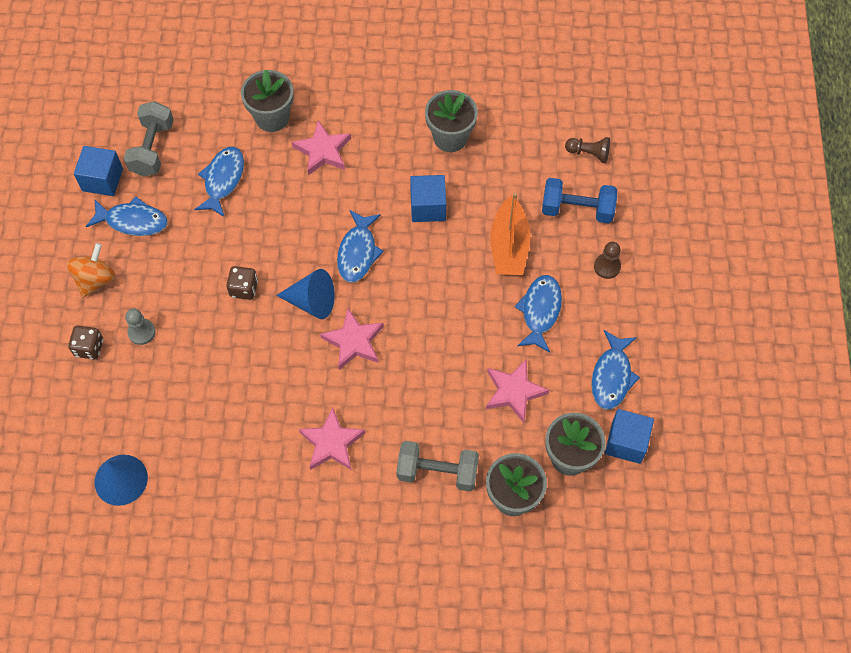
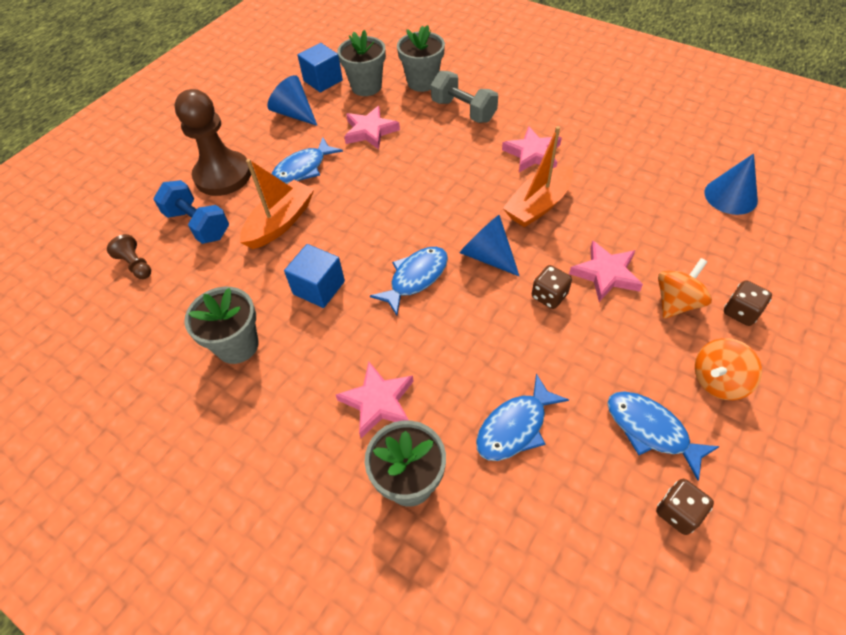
camera: 145 degrees left, 10 degrees down
(102, 180) = (678, 512): blue cube -> brown dice
(141, 332) = (676, 302): grey pawn -> orange spinning top
(152, 148) = (591, 524): grey dumbbell -> none
(295, 378) = (538, 205): none -> orange boat
(354, 341) = (470, 210): pink star -> pink star (606, 274)
(607, 266) = (223, 175): brown pawn -> brown pawn, size x2.24
(612, 376) = (294, 113): blue fish -> blue cone

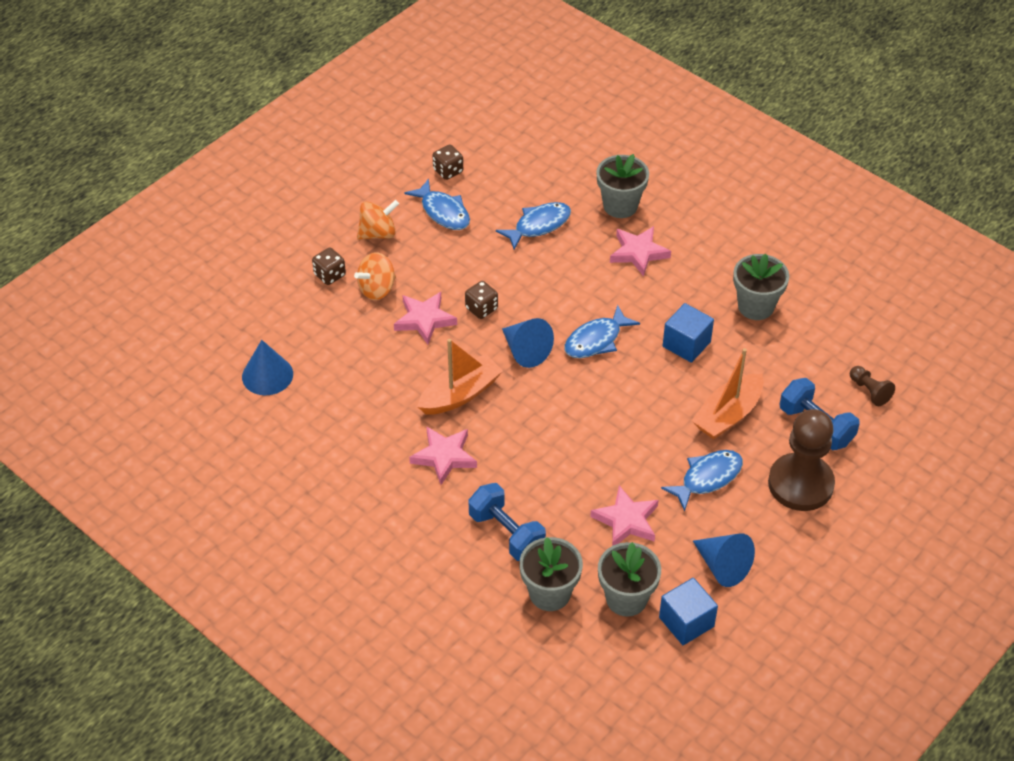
camera: 175 degrees left, 5 degrees down
(463, 111) = (506, 533): grey dumbbell -> blue dumbbell

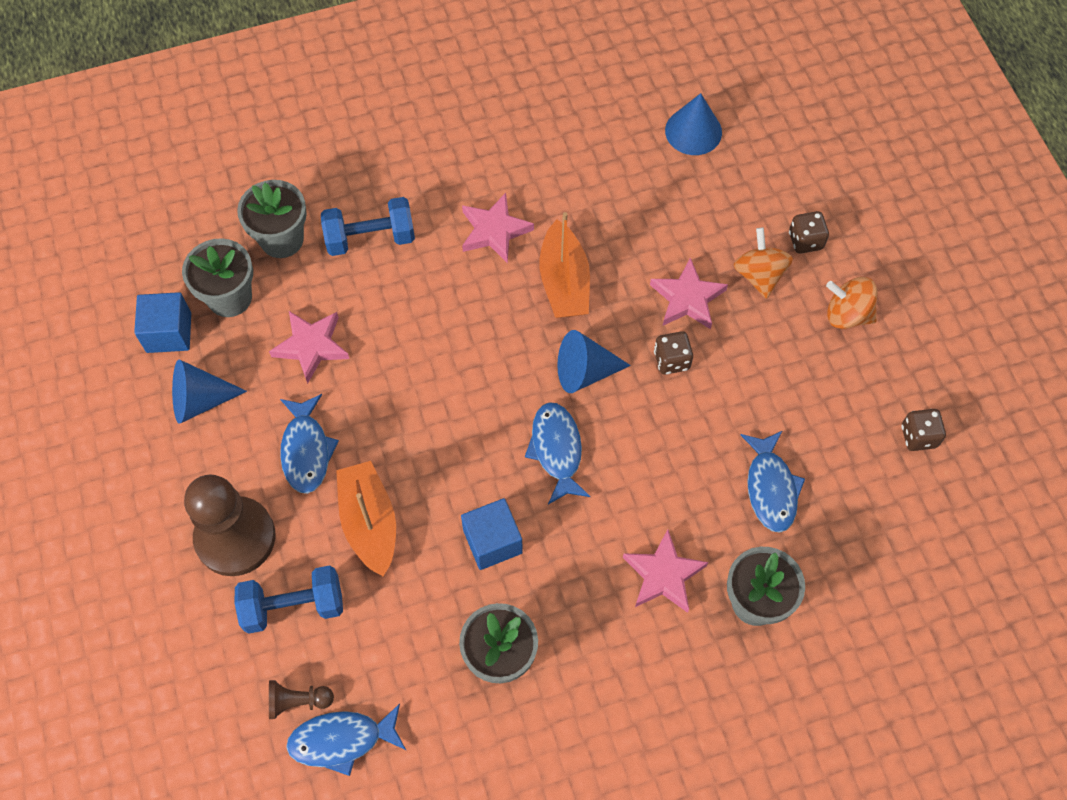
camera: 120 degrees right, 15 degrees up
(378, 233) = (847, 314): orange spinning top -> orange spinning top turned 105 degrees clockwise
(443, 212) = (848, 397): blue fish -> blue fish (341, 740)

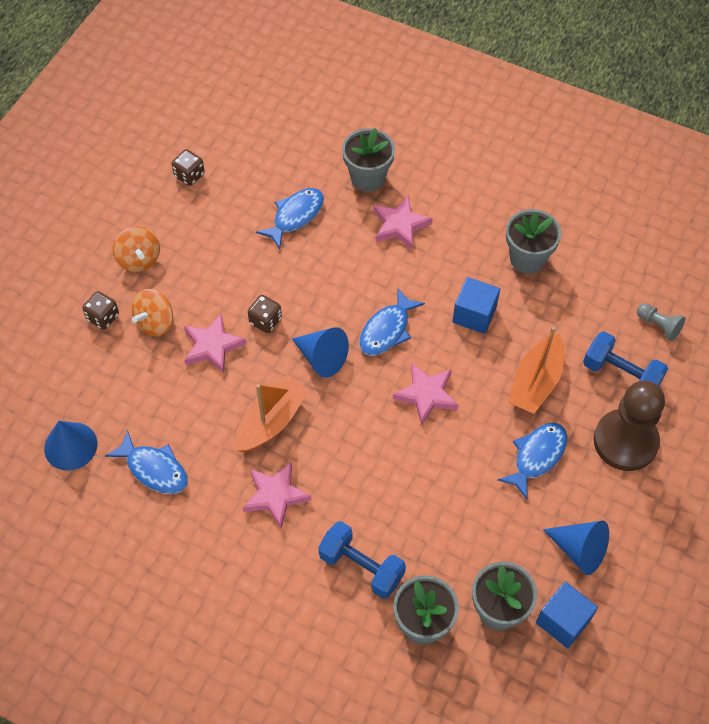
camera: 135 degrees left, 5 degrees down
(298, 701) = (659, 325): brown pawn -> grey pawn
(311, 346) = (473, 523): pink star -> pink star (426, 395)
(341, 740) = (649, 289): blue fish -> blue fish (154, 469)

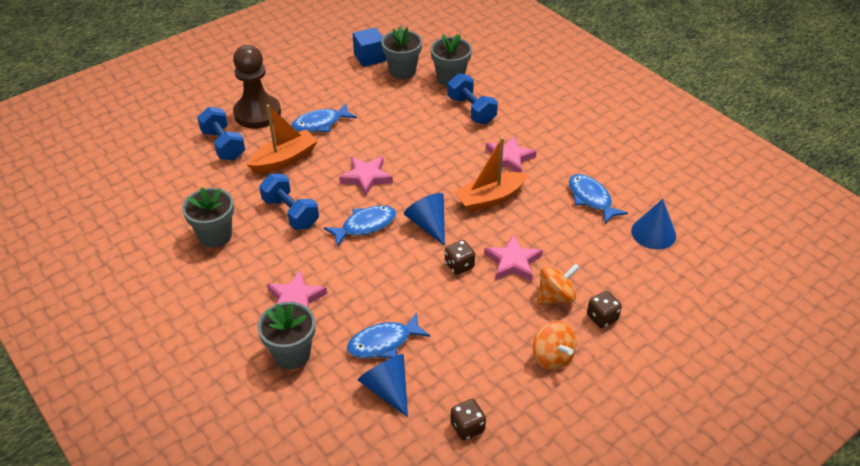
camera: 155 degrees left, 15 degrees down
(139, 259) = (552, 357): orange spinning top -> orange spinning top turned 150 degrees clockwise
(474, 314) = (291, 213): blue cube -> blue dumbbell
(579, 550) = (334, 79): blue cone -> blue cone (387, 389)
(659, 325) = (168, 162): grey pawn -> none

